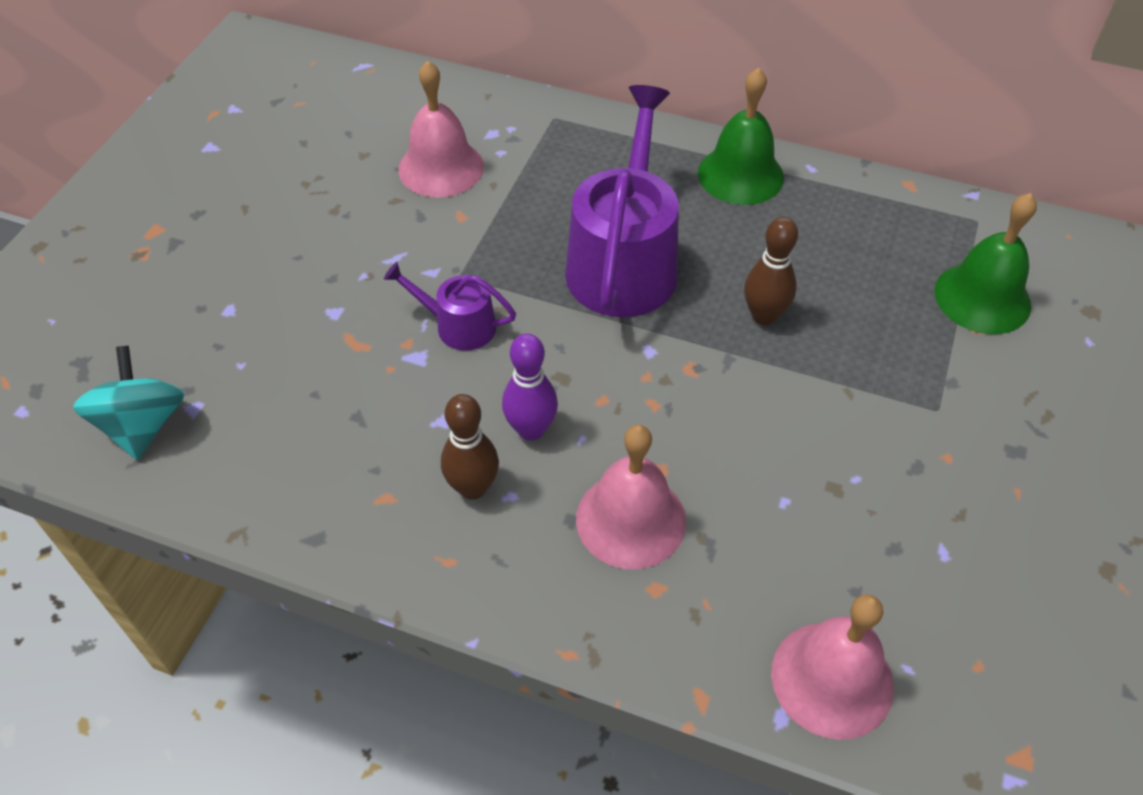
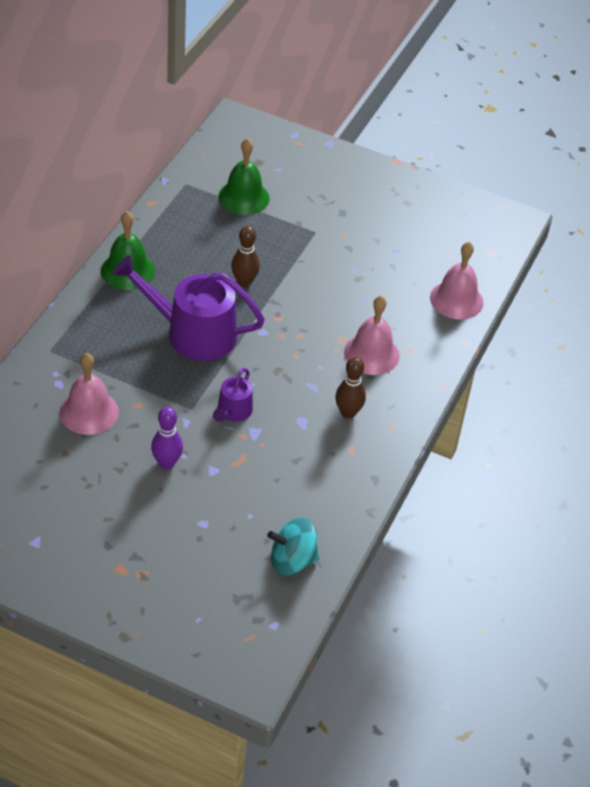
camera: 90 degrees left, 5 degrees down
(531, 429) = (312, 386): purple bowling pin -> purple bowling pin (166, 463)

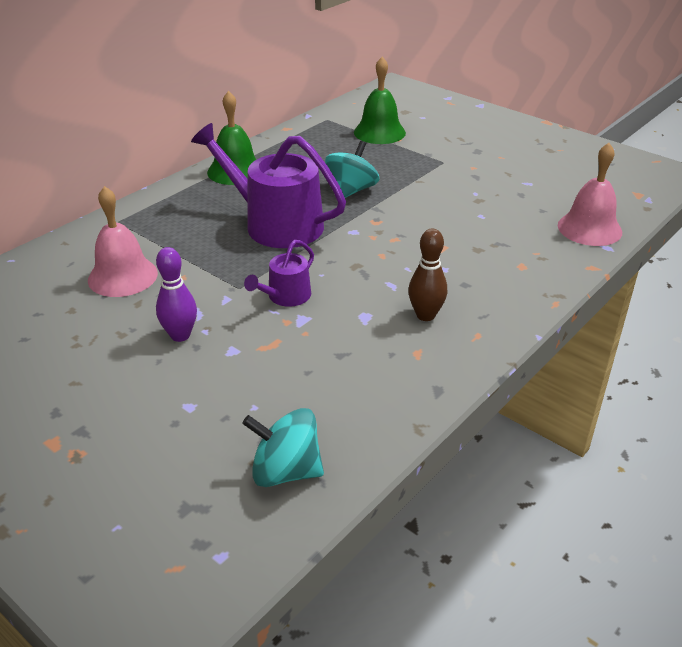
camera: 20 degrees right, 10 degrees down
(244, 282) = (351, 190): brown bowling pin -> turquoise spinning top
(371, 354) = (473, 264): pink bell -> none

